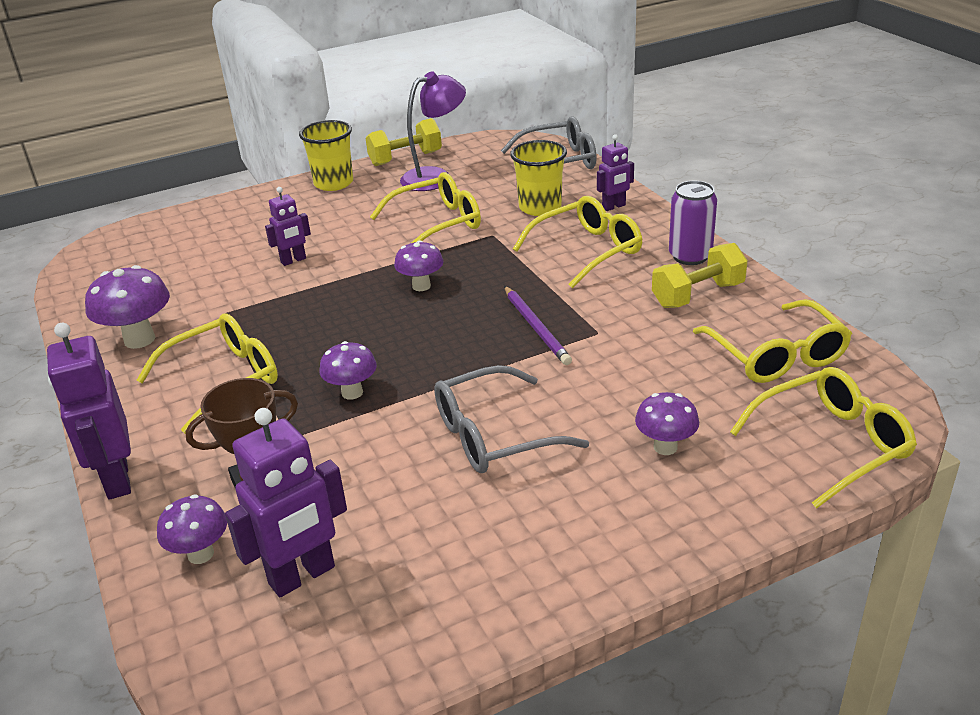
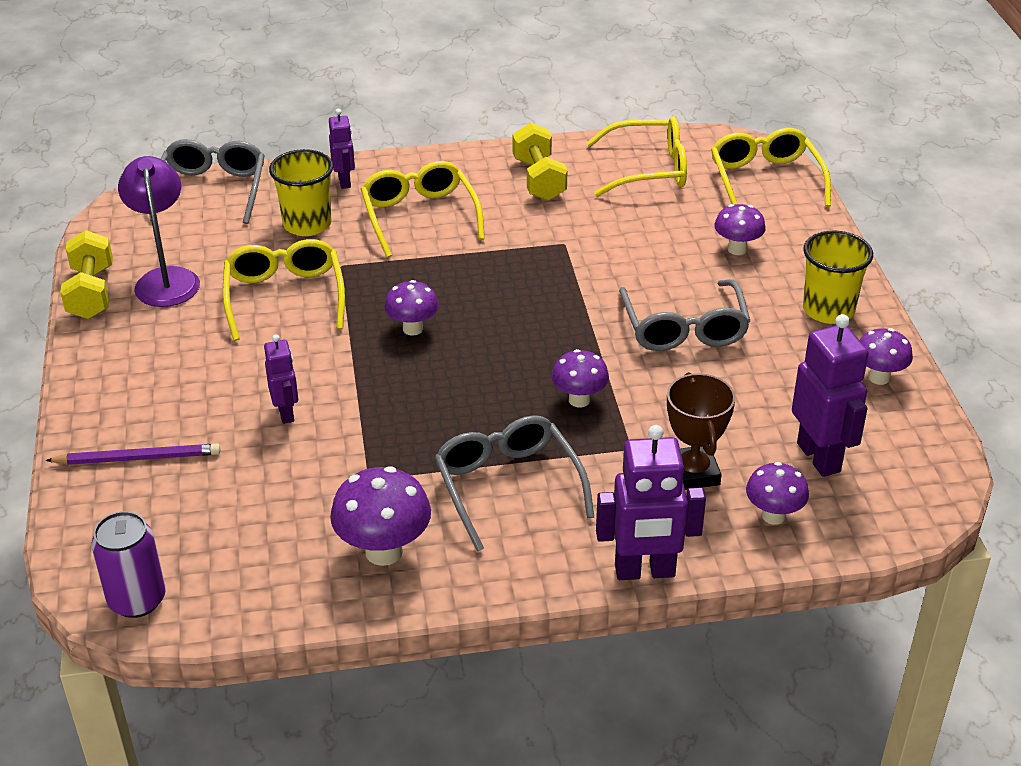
camera: 75 degrees left, 5 degrees up
(223, 379) = (508, 486): yellow glasses -> grey glasses
(333, 183) = (106, 359): yellow cup -> yellow cup (828, 310)
(467, 609) = (879, 377): none -> purple mushroom
(536, 327) = (535, 274): purple pencil -> purple pencil (138, 458)
(690, 256) = (472, 166): purple can -> purple can (137, 600)

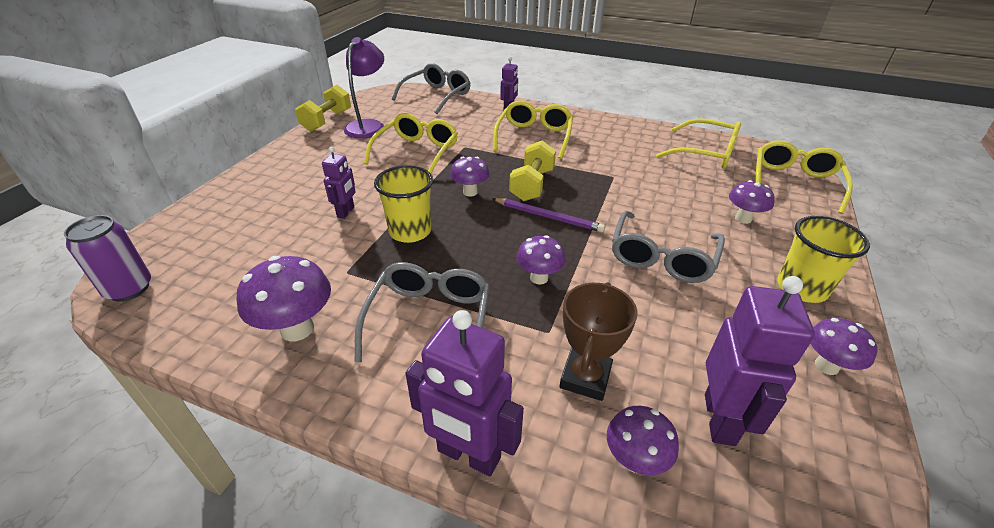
camera: 30 degrees right, 0 degrees up
(138, 458) = (242, 205): purple pencil -> purple pencil (548, 217)
(307, 224) = (467, 123): yellow cup -> yellow cup (410, 231)
(539, 179) = (625, 139): yellow dumbbell -> yellow dumbbell (532, 185)

